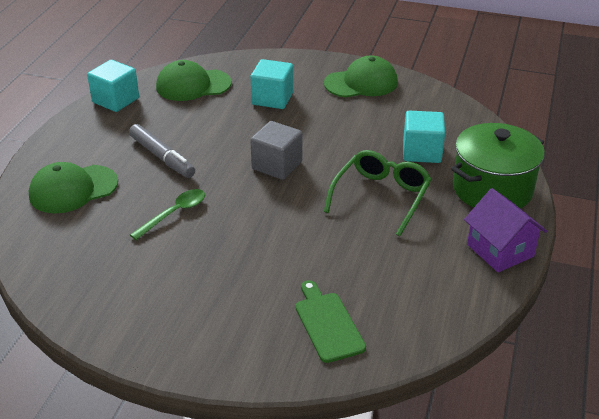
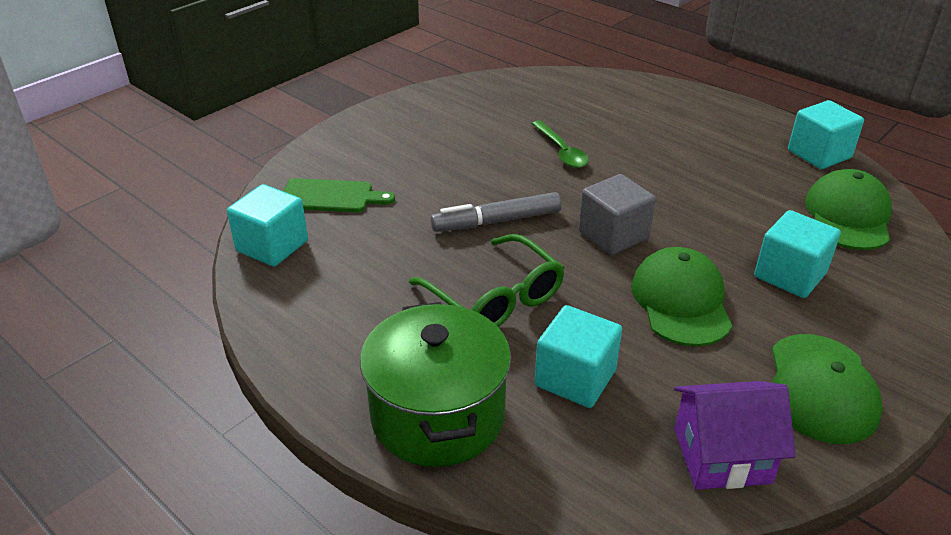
camera: 115 degrees right, 0 degrees up
(73, 189) = (638, 107): green cap -> green cap (681, 301)
(162, 157) = (673, 162): grey marker -> grey marker (496, 221)
(417, 328) = (272, 246): none -> turquoise cube
(500, 250) = (317, 359): purple house -> purple house (722, 456)

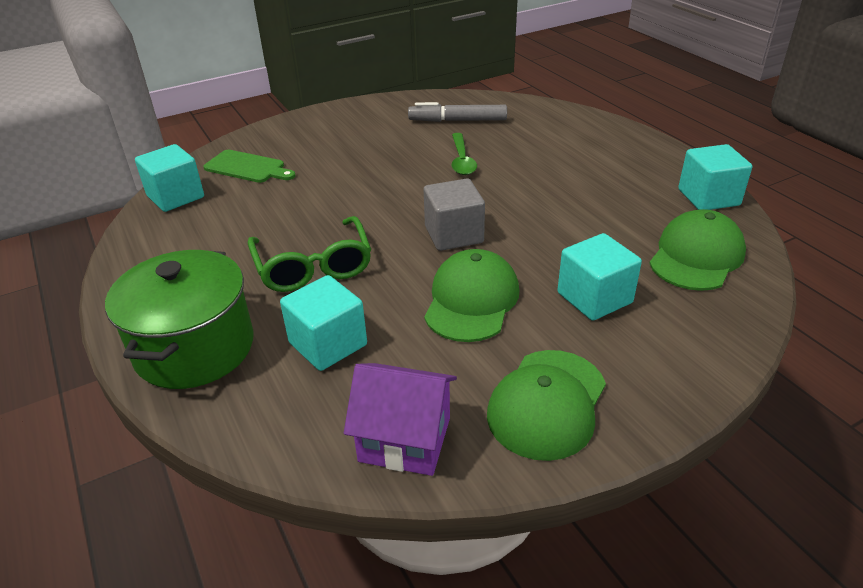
camera: 20 degrees right, 0 degrees up
(496, 221) = (362, 207): grey marker -> grey marker (457, 121)

